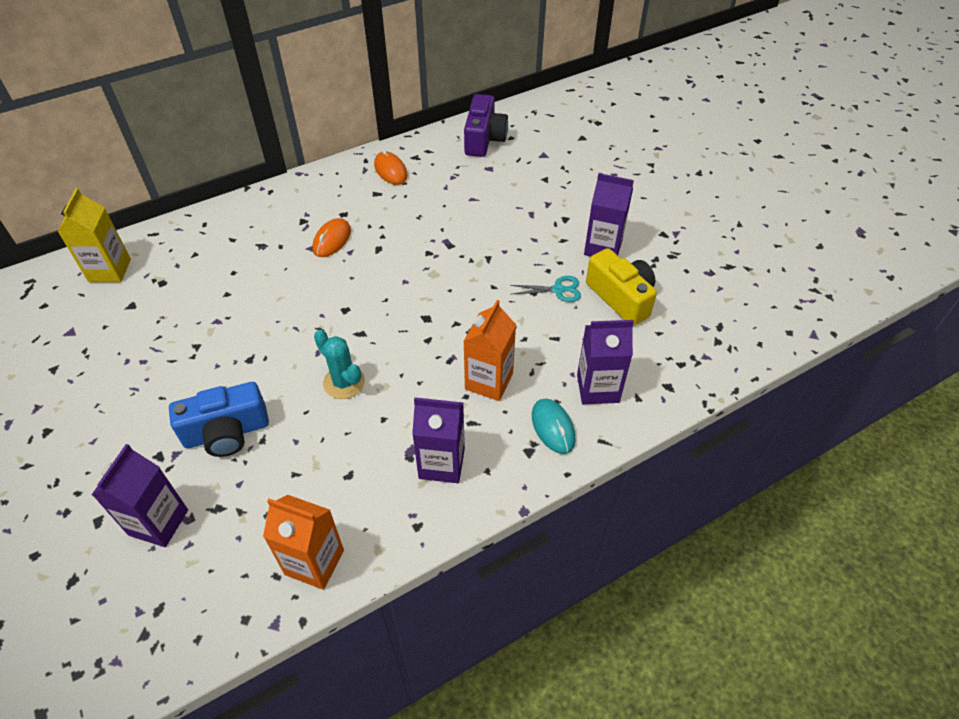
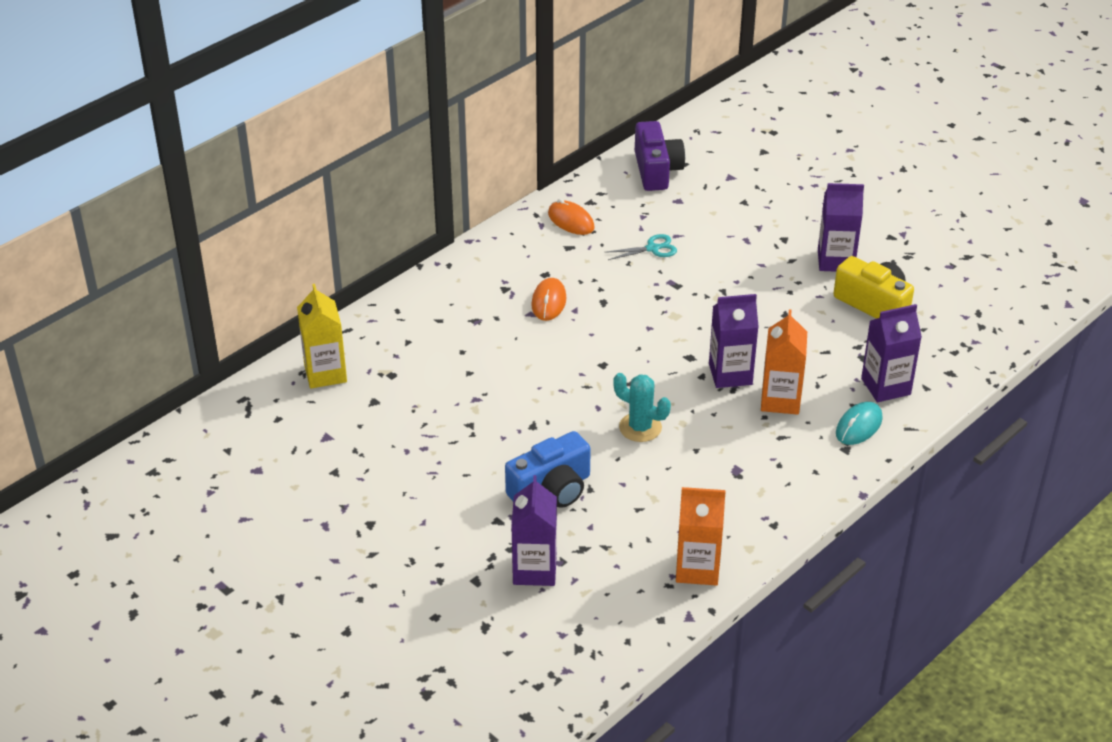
camera: 15 degrees left, 10 degrees down
(441, 463) = (770, 474): purple carton -> purple carton (730, 374)
(553, 427) = (859, 426): turquoise mouse -> turquoise mouse turned 75 degrees clockwise
(558, 290) = (809, 308): turquoise scissors -> turquoise scissors (653, 248)

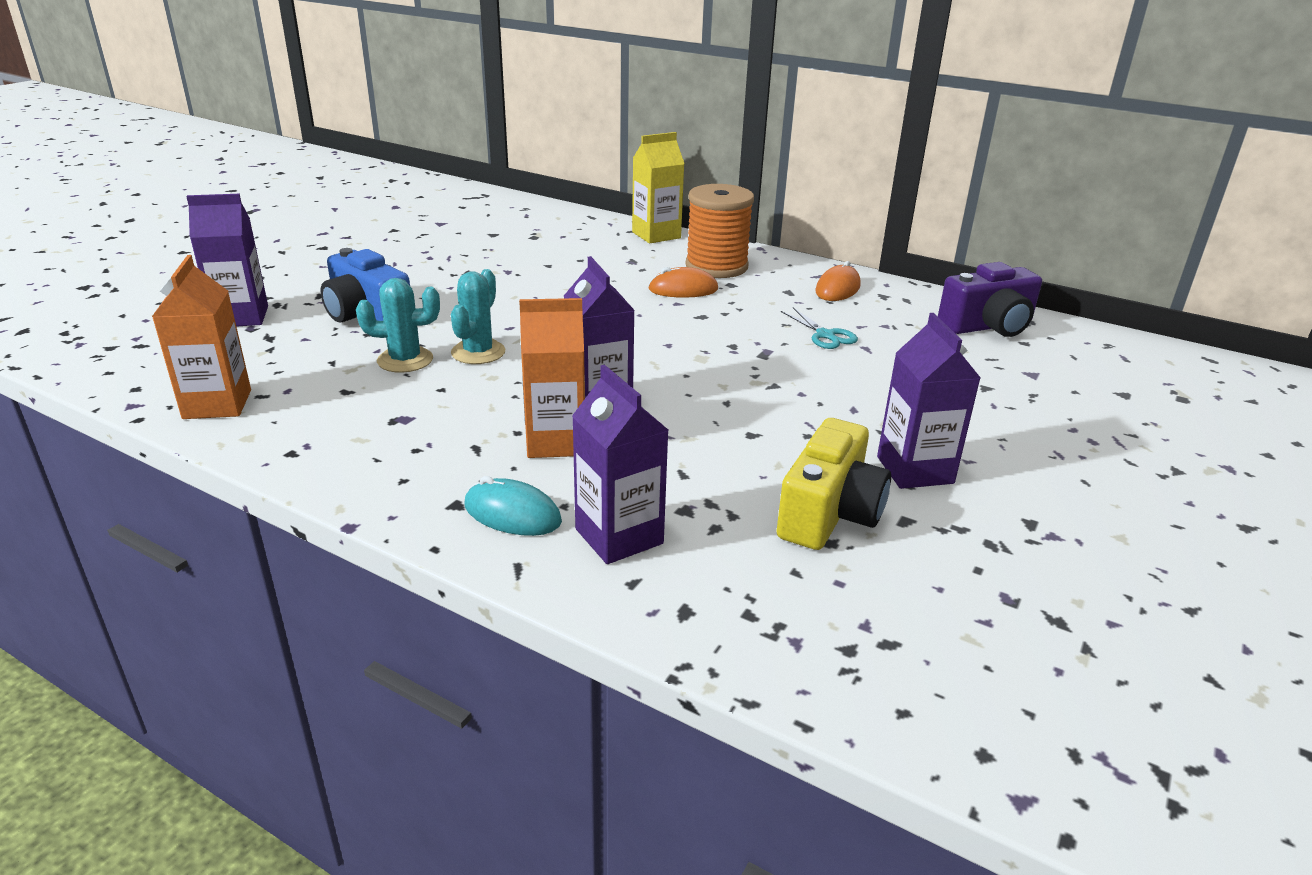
camera: 75 degrees right, 10 degrees down
(325, 373) = (527, 215): yellow carton -> yellow carton (656, 235)
(505, 274) = (716, 266): none -> orange spool
(645, 468) = (405, 360): none -> turquoise cactus

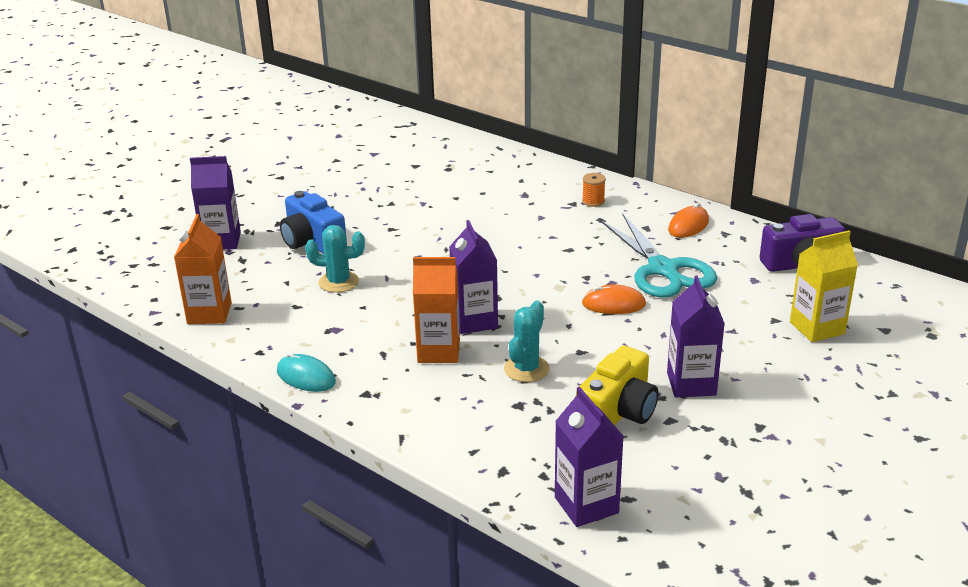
camera: 10 degrees right, 0 degrees up
(478, 352) = (392, 277): turquoise cactus -> turquoise cactus (526, 369)
(512, 514) = (402, 402): turquoise mouse -> turquoise mouse (306, 377)
(619, 536) = (470, 421): purple carton -> purple carton (586, 505)
(656, 235) = (550, 168): yellow carton -> yellow carton (817, 328)
(683, 289) = (560, 224): orange mouse -> orange mouse (613, 304)
(716, 266) = (593, 201): orange spool -> orange spool, size x0.44
(825, 335) = (663, 270): turquoise scissors -> turquoise scissors, size x2.20

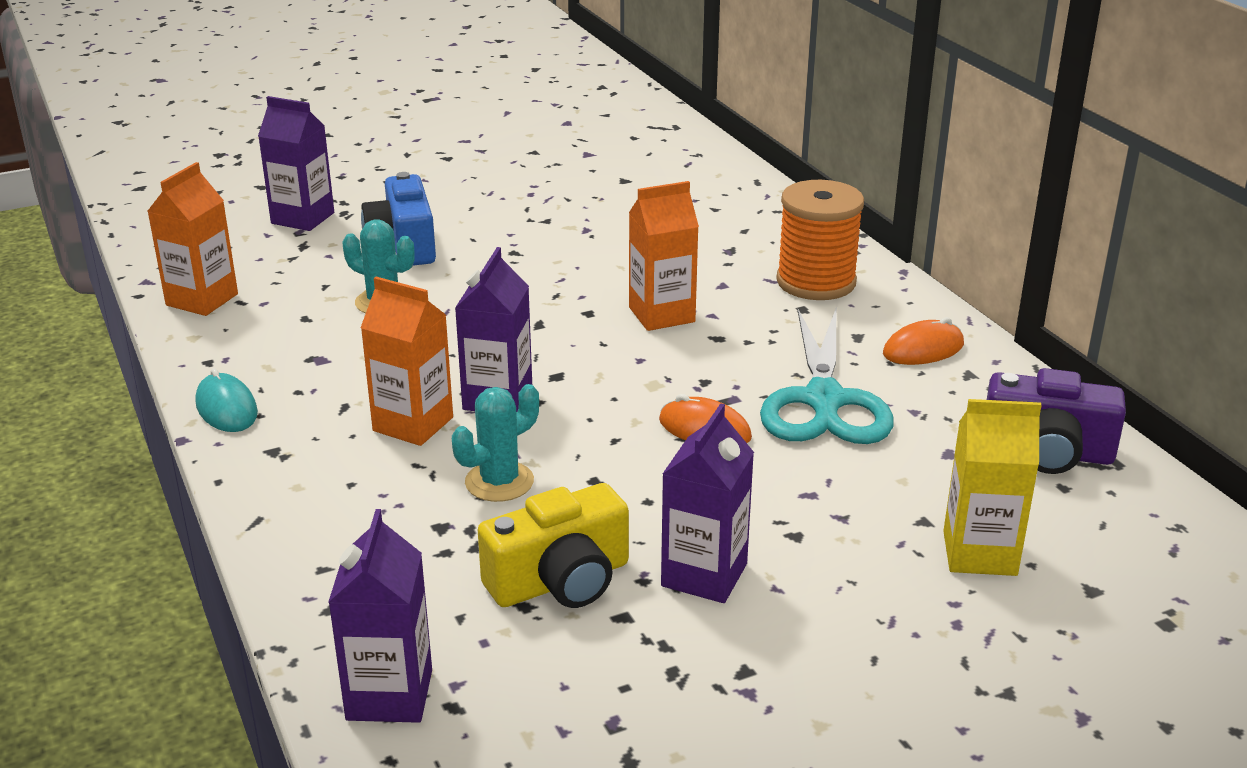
camera: 25 degrees right, 0 degrees up
(523, 244) = (661, 315): none -> orange carton
(593, 201) = (816, 282): orange spool -> orange spool, size x2.29

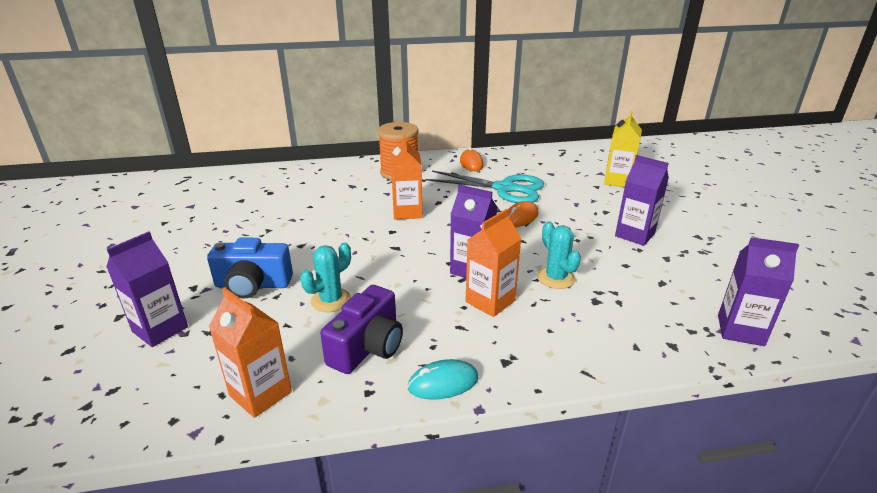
camera: 75 degrees left, 0 degrees up
(560, 581) = (642, 270): yellow camera -> none
(1047, 452) = (554, 158): purple camera -> purple camera (368, 347)

